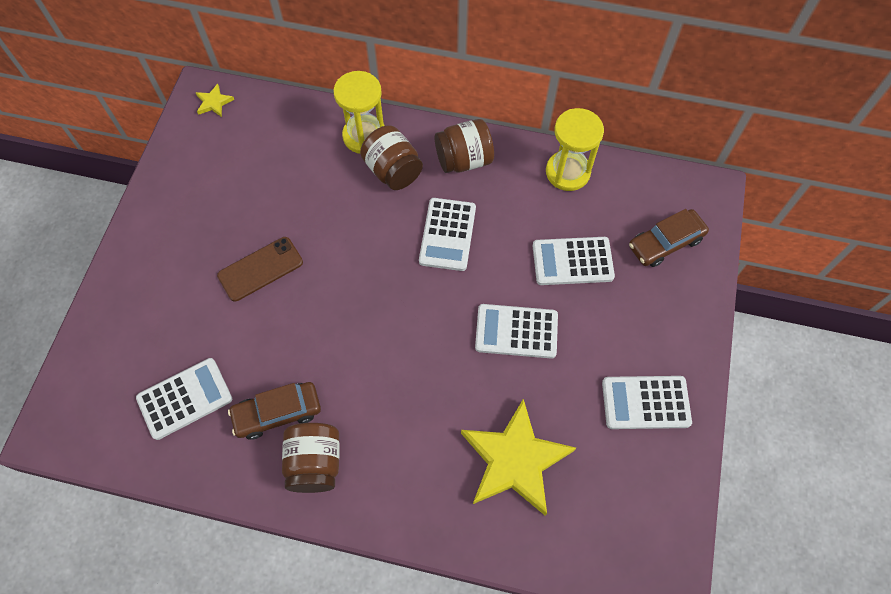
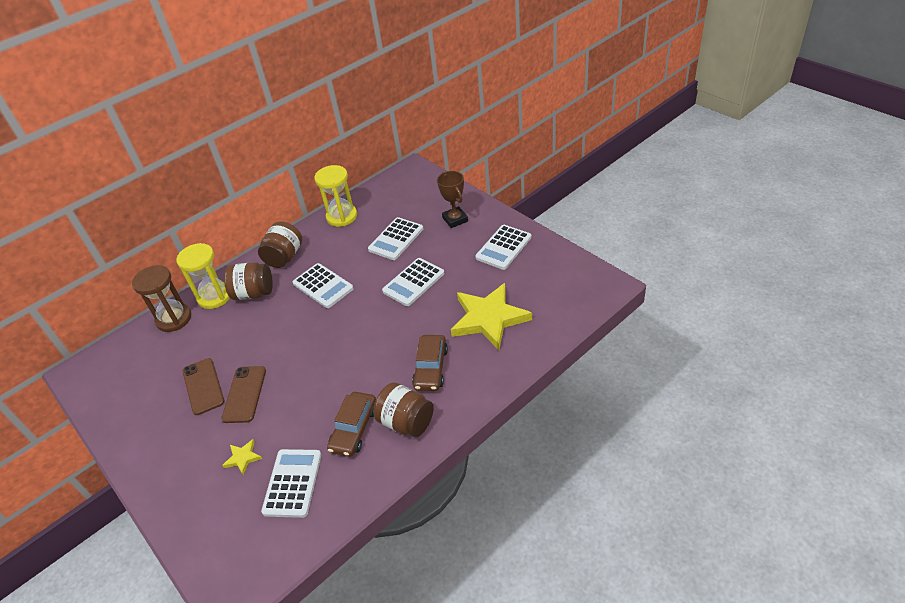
camera: 50 degrees left, 20 degrees down
(214, 102) = (93, 368): yellow star -> yellow star (243, 458)
(248, 221) = (203, 386): none -> brown phone
(313, 122) = (174, 319): none -> brown hourglass
(654, 308) = (455, 219): none -> brown trophy
(665, 243) = (423, 198): brown car -> brown car (431, 368)

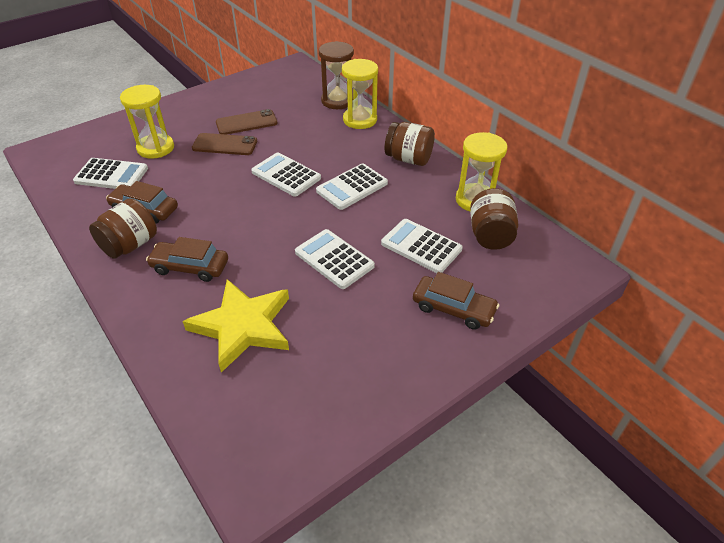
camera: 90 degrees right, 0 degrees up
(243, 458) = (155, 148): yellow star -> yellow hourglass
(253, 293) = (356, 142): brown jar -> brown jar (490, 235)
(455, 219) = (453, 309): brown trophy -> brown car
(503, 247) = (378, 359): white calculator -> white calculator (286, 175)

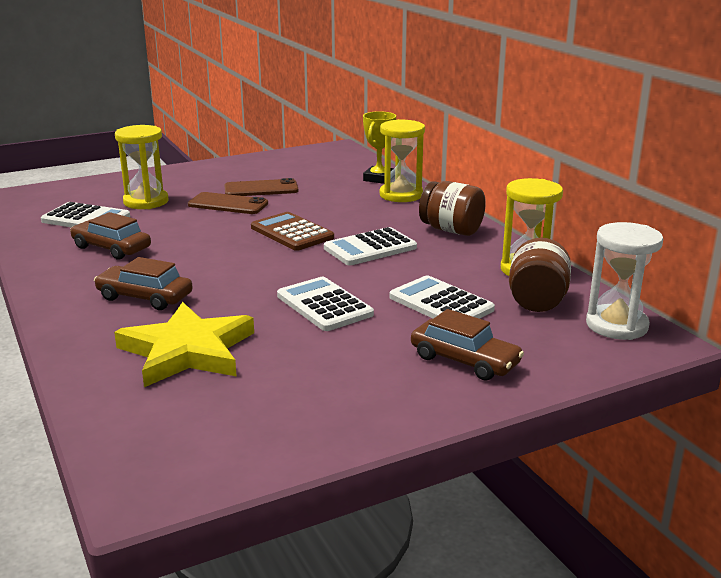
camera: 10 degrees right, 20 degrees down
(130, 245) = (82, 274): brown jar -> none
(286, 175) = (292, 233): white calculator -> brown calculator
(337, 101) = (379, 178): brown hourglass -> yellow trophy
(552, 255) = (616, 325): none -> white hourglass

